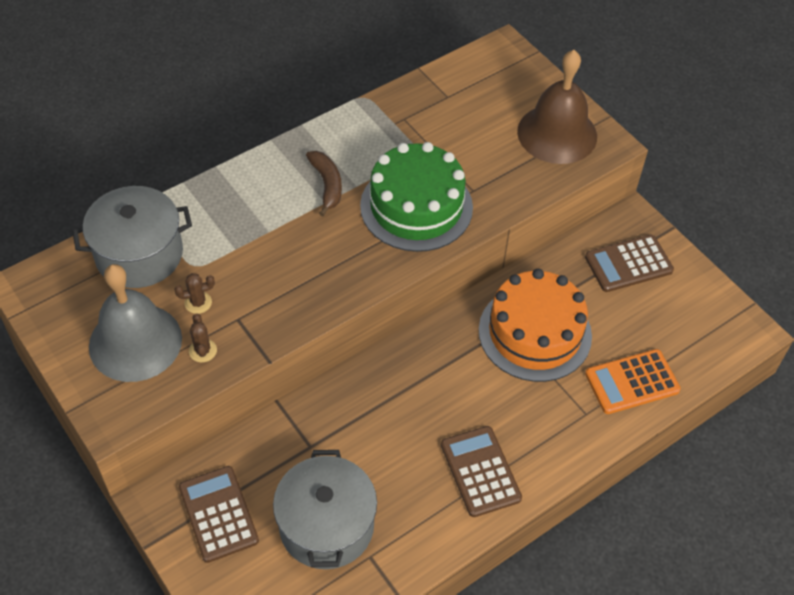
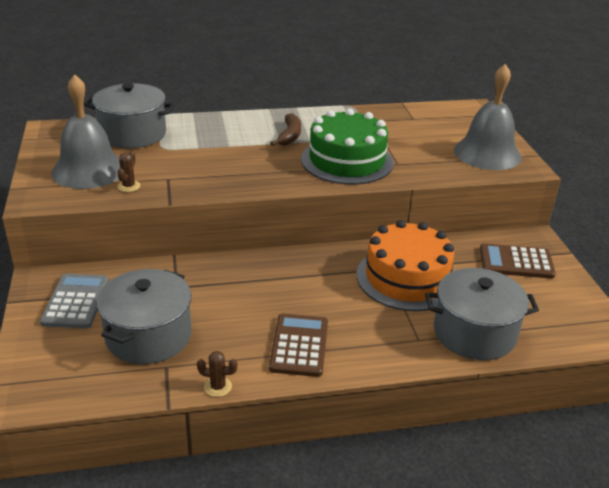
camera: 25 degrees right, 20 degrees down
(198, 302) = (148, 164): brown cactus -> brown cactus (218, 387)
(218, 514) = (76, 301): brown calculator -> grey calculator
(557, 133) = (487, 153): brown bell -> grey bell
(632, 382) = (474, 333): orange calculator -> grey pot

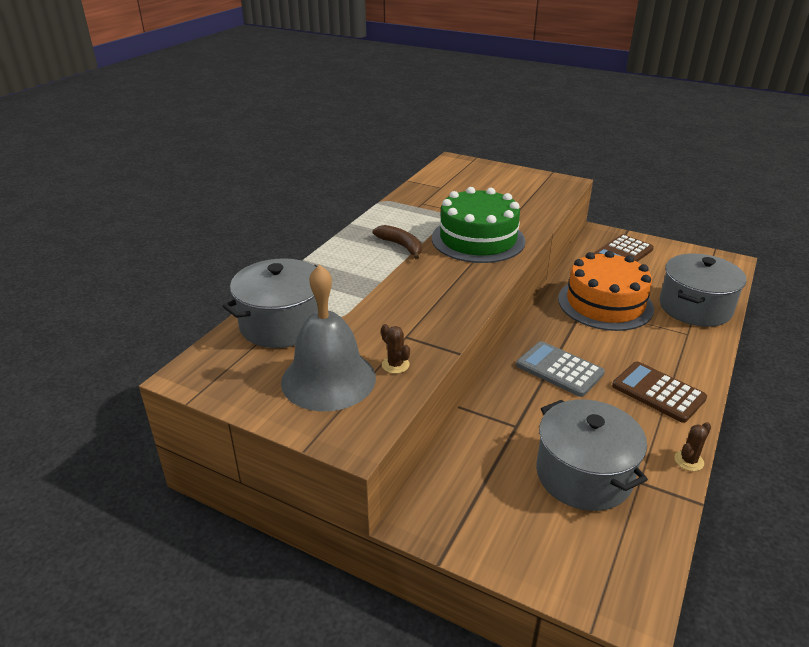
camera: 50 degrees left, 0 degrees up
(76, 301) = (484, 506): grey calculator -> grey calculator (559, 369)
(487, 153) = (530, 186): grey bell -> none

